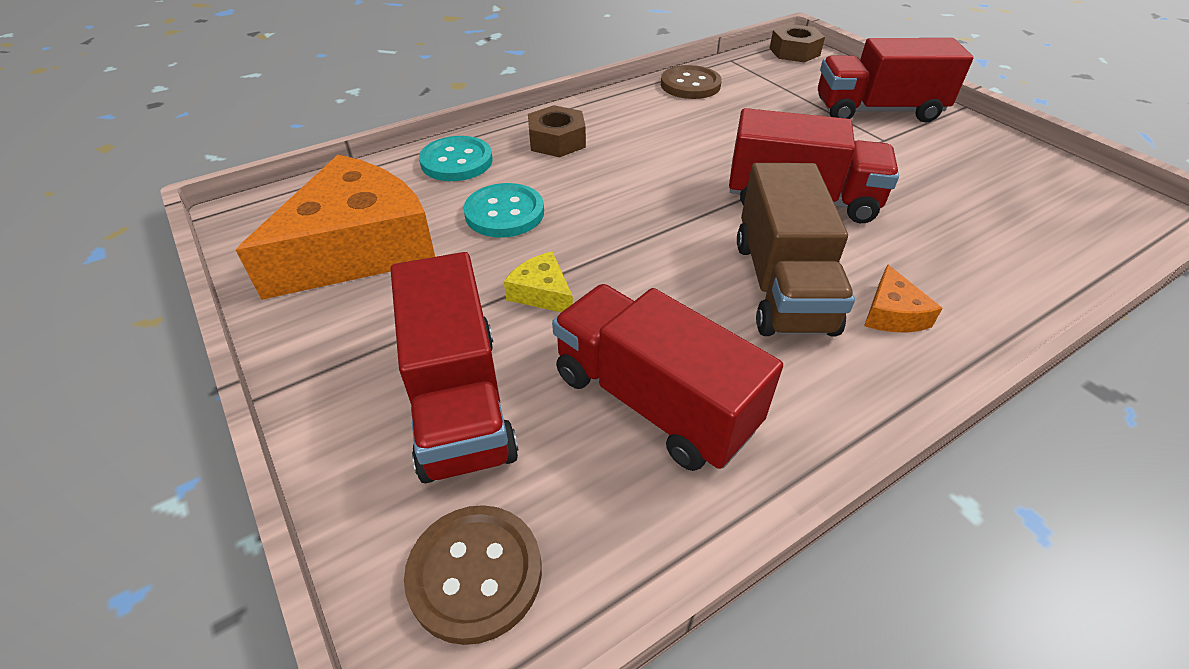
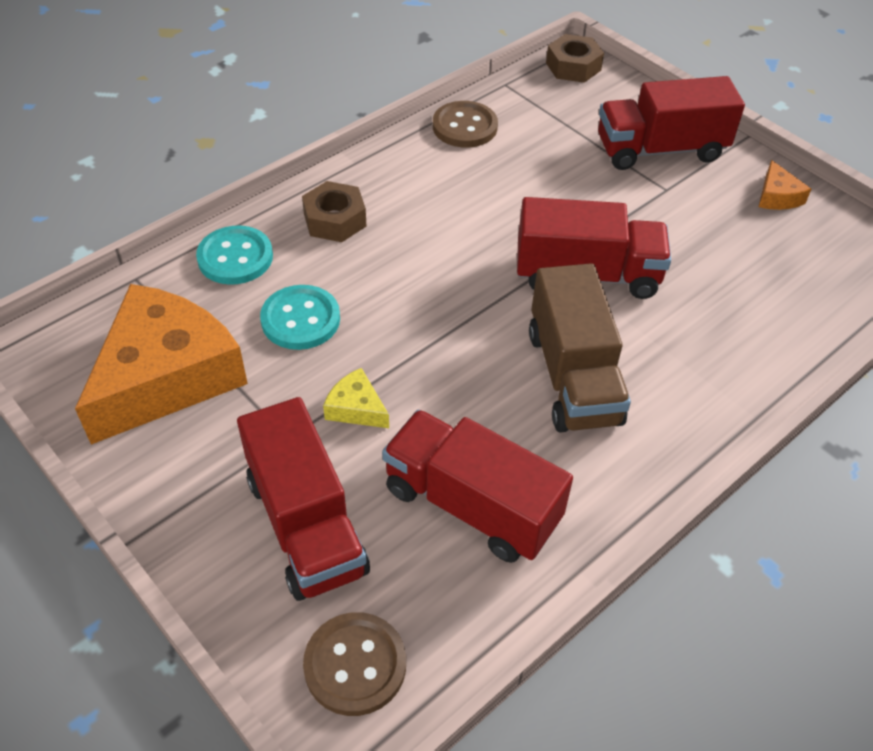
camera: 10 degrees left, 5 degrees up
(892, 313) = (669, 396): orange cheese -> orange cheese (777, 196)

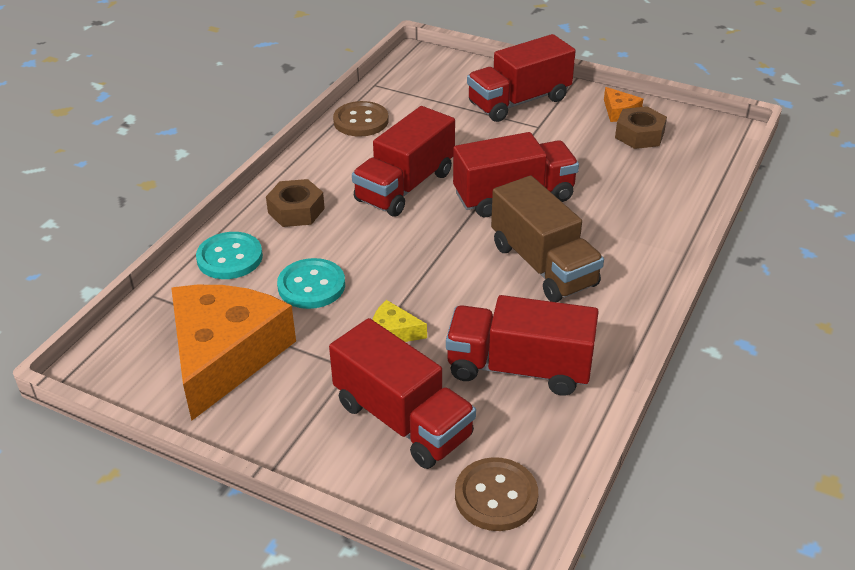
camera: 20 degrees left, 10 degrees down
(469, 224) = (405, 186): none -> red truck
(573, 66) = (420, 60): brown nut -> brown nut (639, 135)

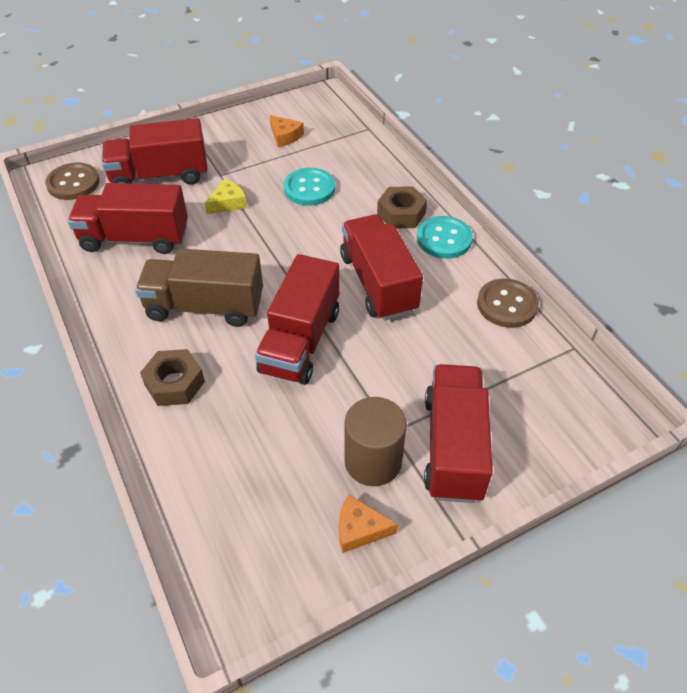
camera: 125 degrees right, 10 degrees up
(225, 355) = (285, 136): orange cheese -> orange cheese, size x0.40
(230, 258) = (375, 167): turquoise button -> turquoise button (444, 239)
(519, 368) = (135, 238): red truck -> red truck turned 135 degrees counterclockwise
(570, 125) = (373, 461): none -> brown cylinder
(639, 135) = (301, 511): brown nut -> brown nut (174, 383)

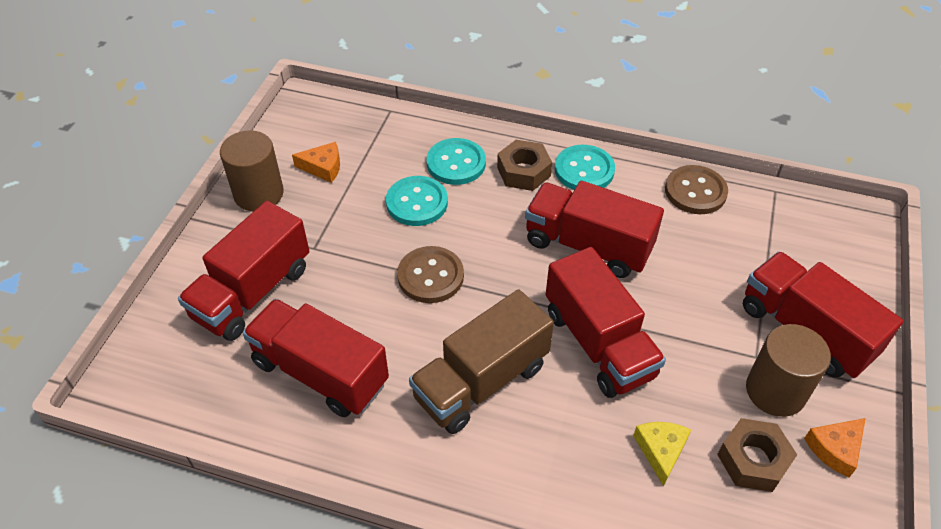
camera: 45 degrees left, 0 degrees up
(73, 183) = (164, 369): brown button -> brown button (430, 276)
(135, 238) = (320, 373): red truck -> red truck turned 75 degrees clockwise
(174, 383) = (554, 470): brown nut -> brown nut (753, 460)
(228, 203) = (361, 270): yellow cheese -> yellow cheese (661, 451)
(232, 129) = (259, 194): none -> brown cylinder
(365, 182) = (456, 163): none -> turquoise button

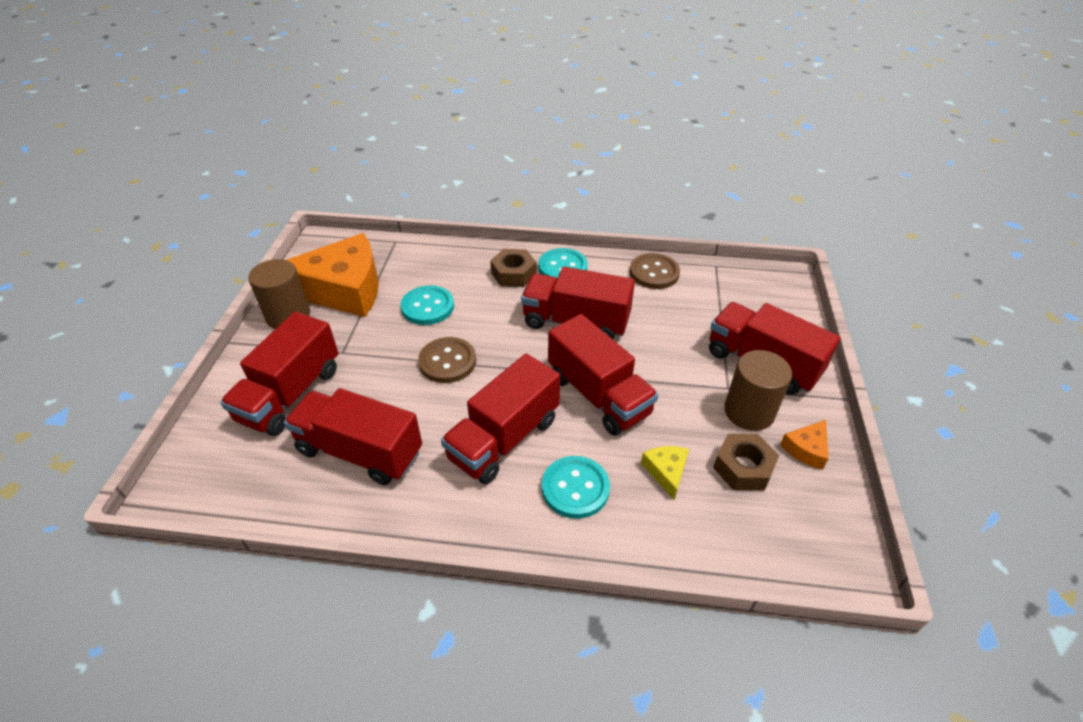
camera: 10 degrees left, 5 degrees down
(323, 167) = (343, 289): orange cheese -> orange cheese, size x2.48
(456, 163) = (456, 274): turquoise button -> turquoise button (575, 488)
(481, 381) = (504, 438): brown truck -> red truck

